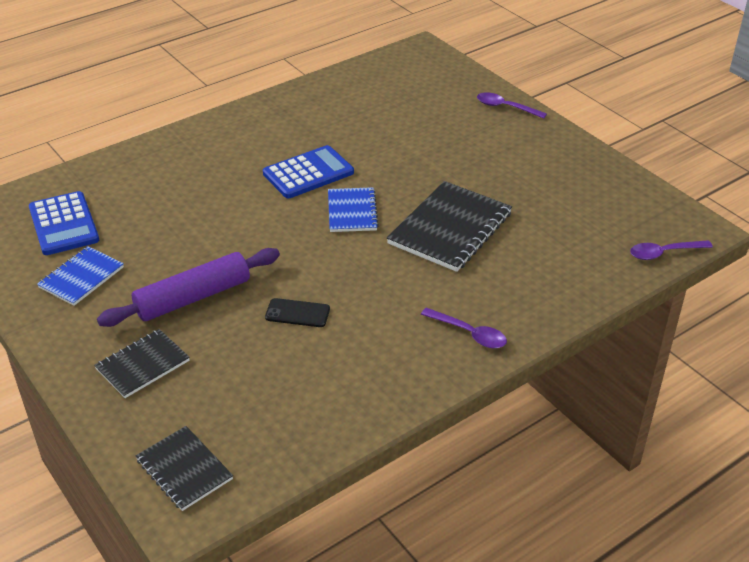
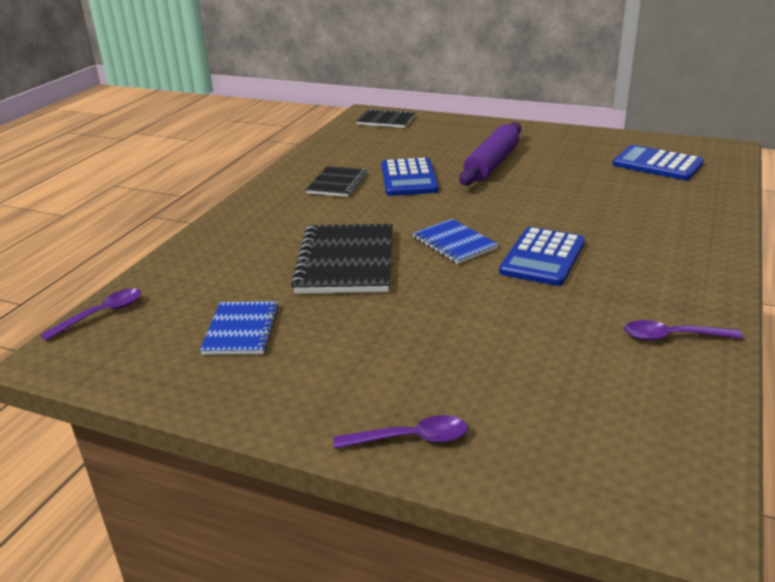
camera: 150 degrees right, 10 degrees down
(81, 277) = (582, 150): blue notebook -> blue notebook (241, 330)
(142, 365) = (469, 136): black notebook -> black notebook (337, 183)
(297, 313) = (408, 178): black phone -> blue calculator
(469, 333) = (269, 205): purple spoon -> purple spoon (673, 337)

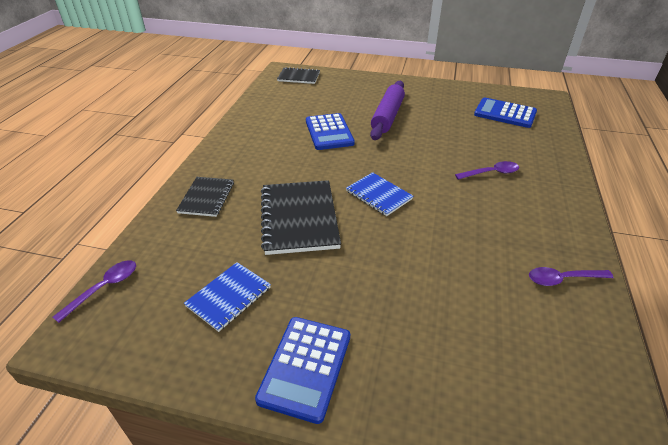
camera: 10 degrees left, 10 degrees up
(241, 330) = (229, 297): blue notebook -> blue notebook turned 45 degrees clockwise
(337, 183) = (275, 139): black notebook -> black notebook (206, 197)
(410, 439) = (393, 406): purple spoon -> purple spoon (491, 173)
(542, 257) = (448, 206): blue calculator -> blue calculator (305, 367)

